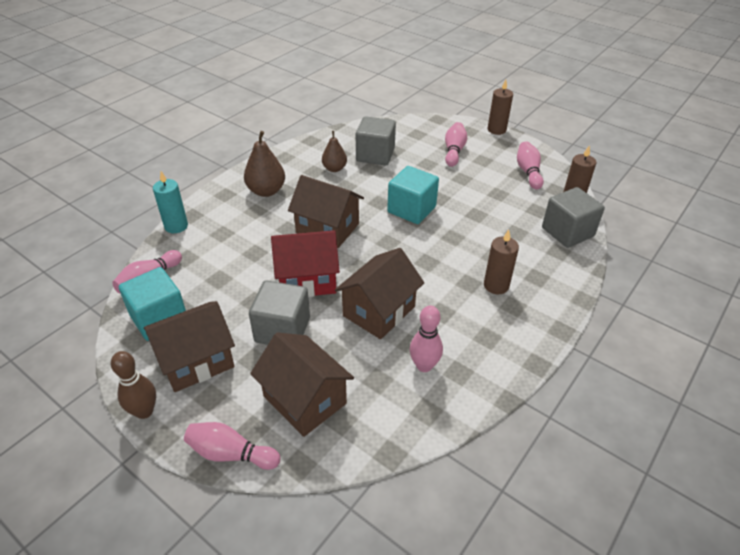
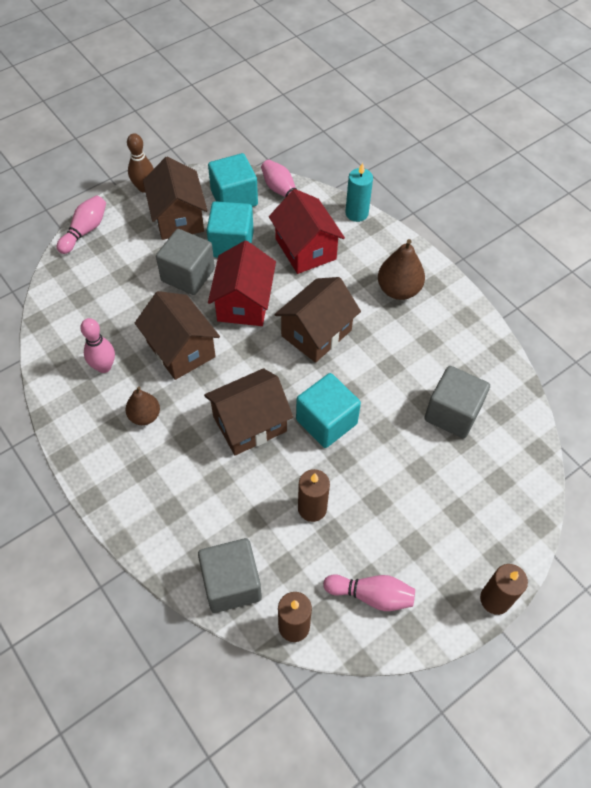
camera: 105 degrees right, 15 degrees up
(229, 251) = (305, 249): none -> red house
(231, 305) = (231, 244): none -> turquoise cube
(304, 400) = (109, 278): brown house -> brown house (249, 424)
(334, 169) = (430, 362): brown pear -> brown pear (145, 416)
(454, 151) = (444, 514): pink bowling pin -> none
(496, 285) = (174, 463): brown candle -> brown candle (312, 508)

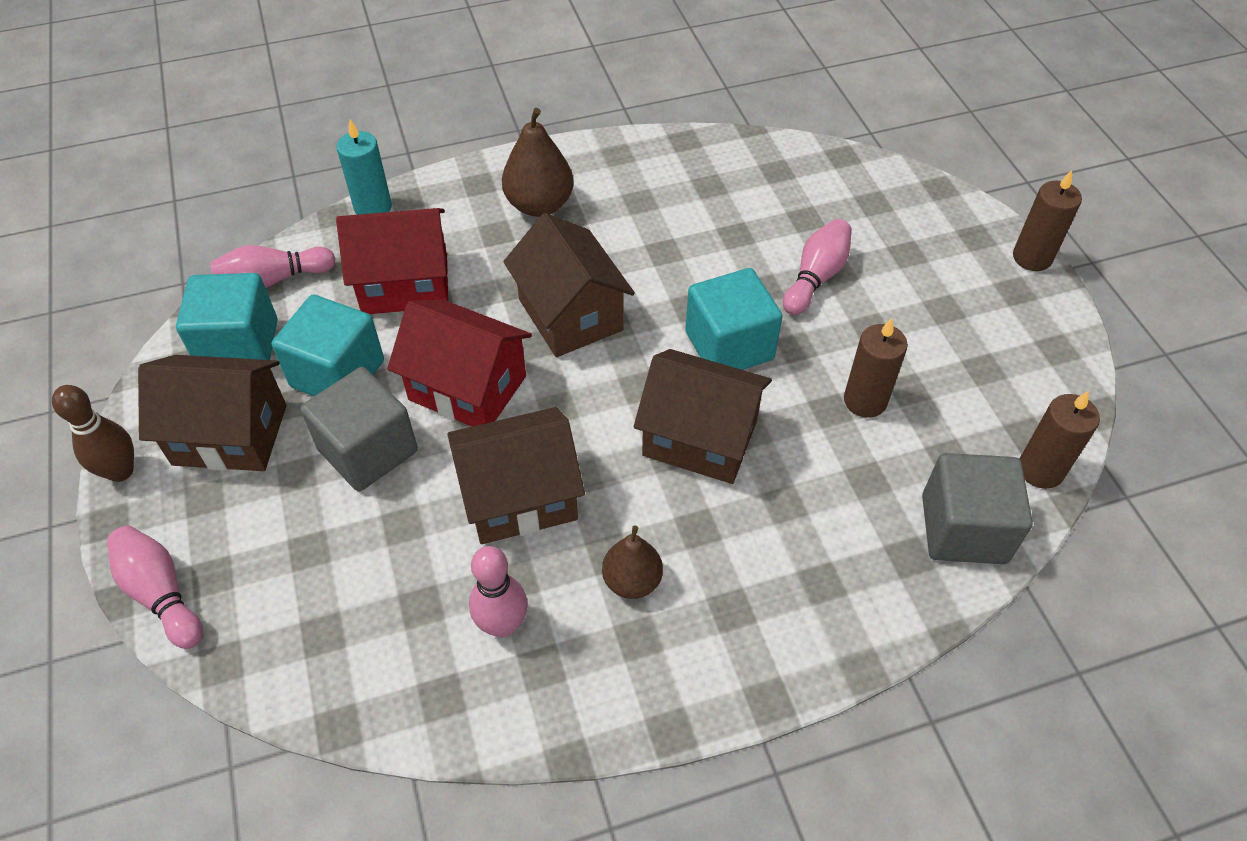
camera: 70 degrees left, 5 degrees down
(249, 424) = (700, 438): brown house -> brown house turned 60 degrees counterclockwise
(371, 595) = (1008, 373): pink bowling pin -> pink bowling pin (815, 277)
(452, 413) = (763, 214): grey cube -> none

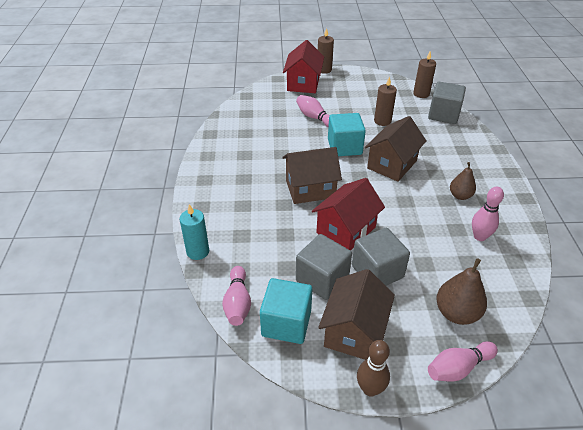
camera: 75 degrees left, 10 degrees down
(337, 374) = (322, 279): turquoise cube -> grey cube
(405, 284) = (266, 244): red house -> red house (303, 83)
(520, 497) = (414, 221): brown house -> none
(539, 205) = (230, 187): brown pear -> brown pear (456, 313)

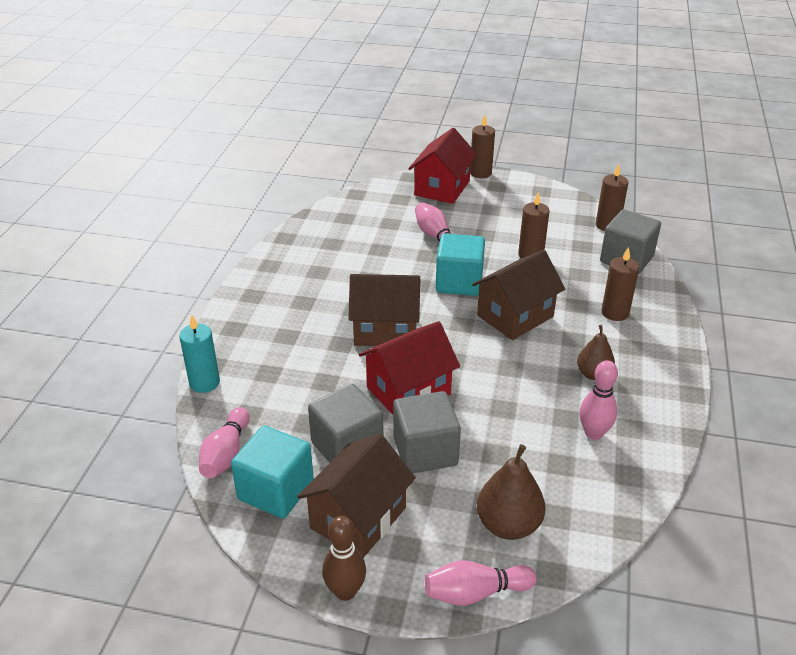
camera: 15 degrees right, 5 degrees down
(453, 152) = (615, 313): none -> brown candle

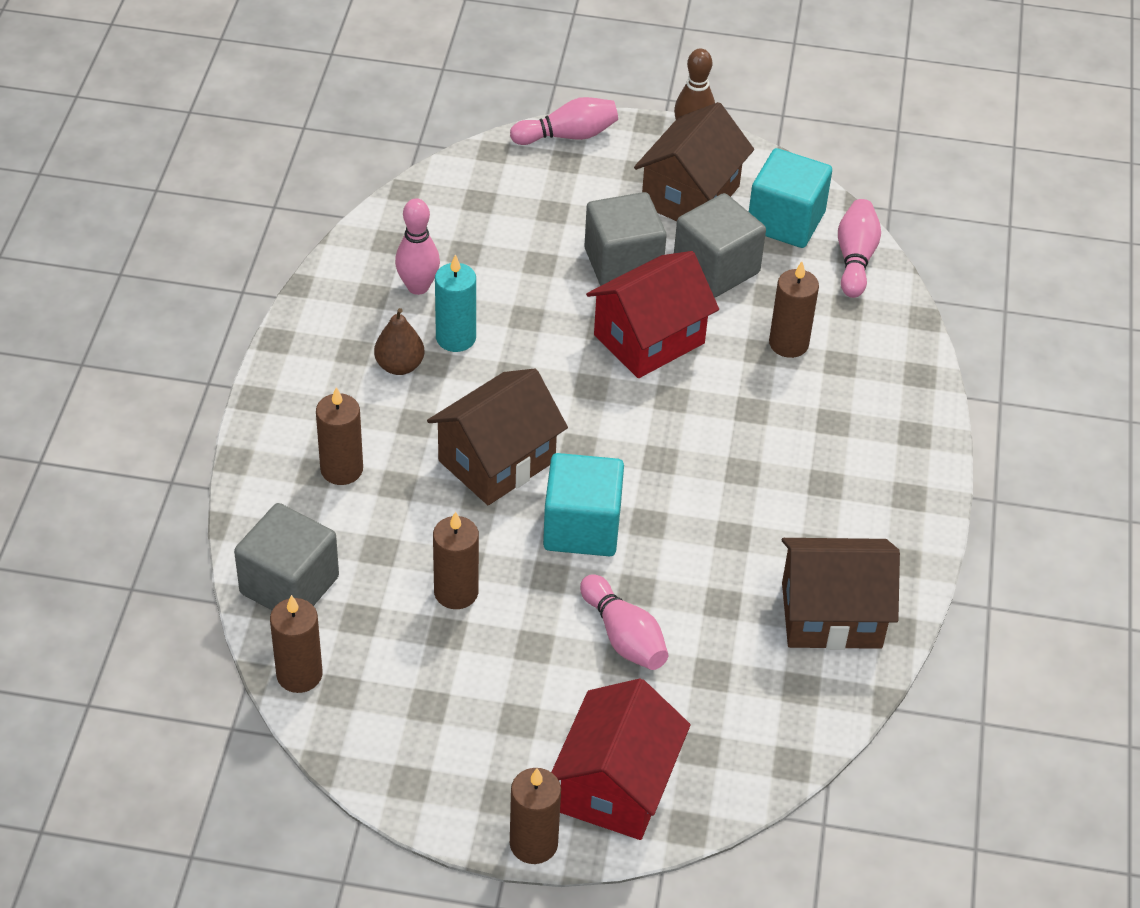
camera: 175 degrees right, 10 degrees up
(204, 383) = (919, 347): turquoise candle -> turquoise candle (456, 338)
(303, 386) = (788, 343): none -> brown candle
(385, 330) = (691, 433): brown house -> brown house (831, 615)
(508, 525) = (531, 191): brown pear -> none

